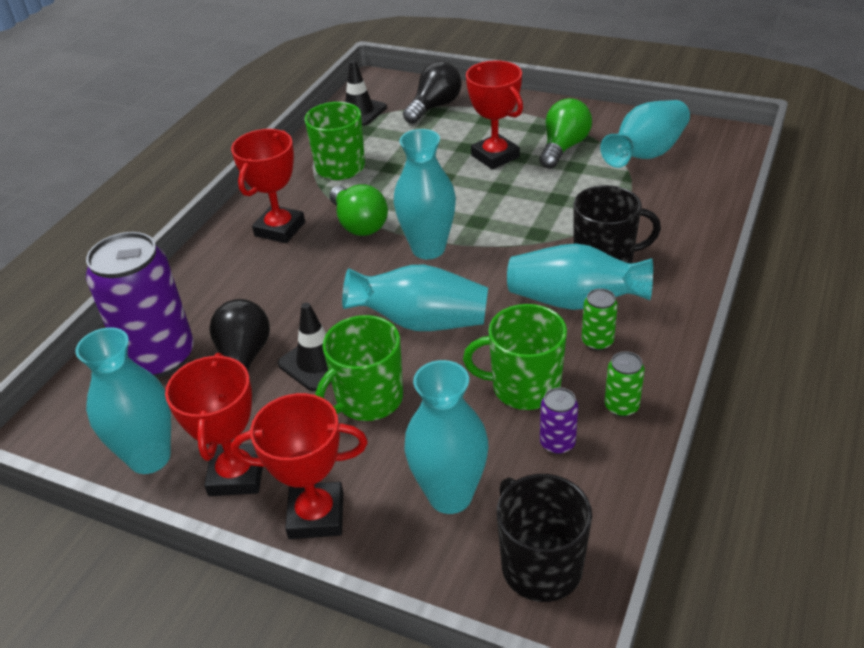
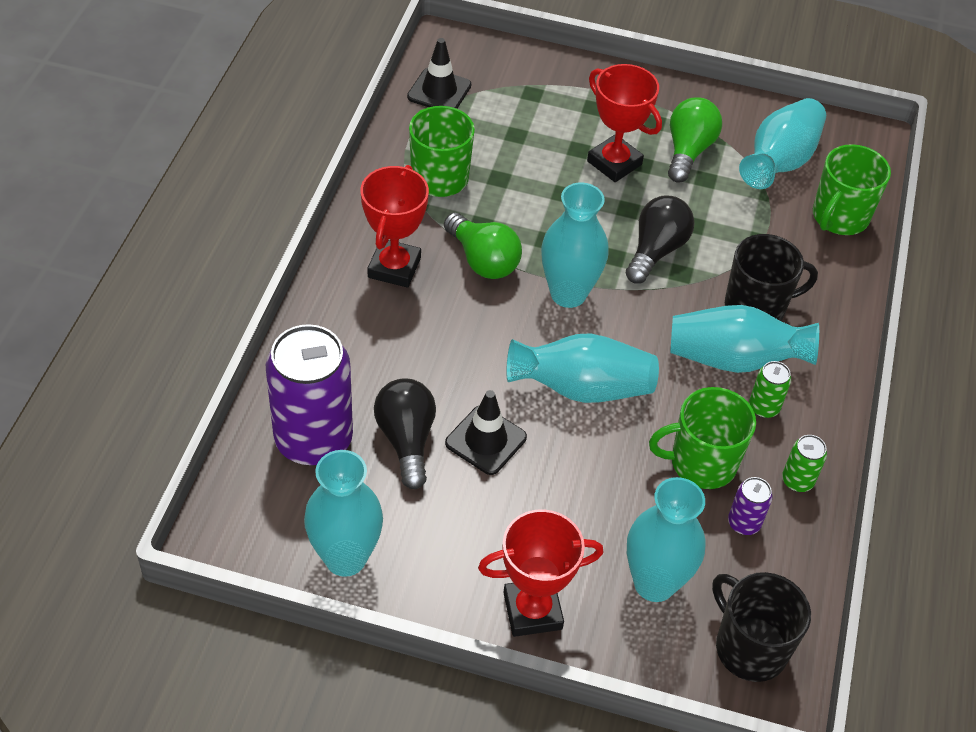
camera: 15 degrees left, 10 degrees up
(237, 475) = (441, 572): red trophy -> none
(368, 399) = (550, 482): green mug -> green mug (839, 217)
(434, 107) = (528, 85): black light bulb -> black light bulb (656, 250)

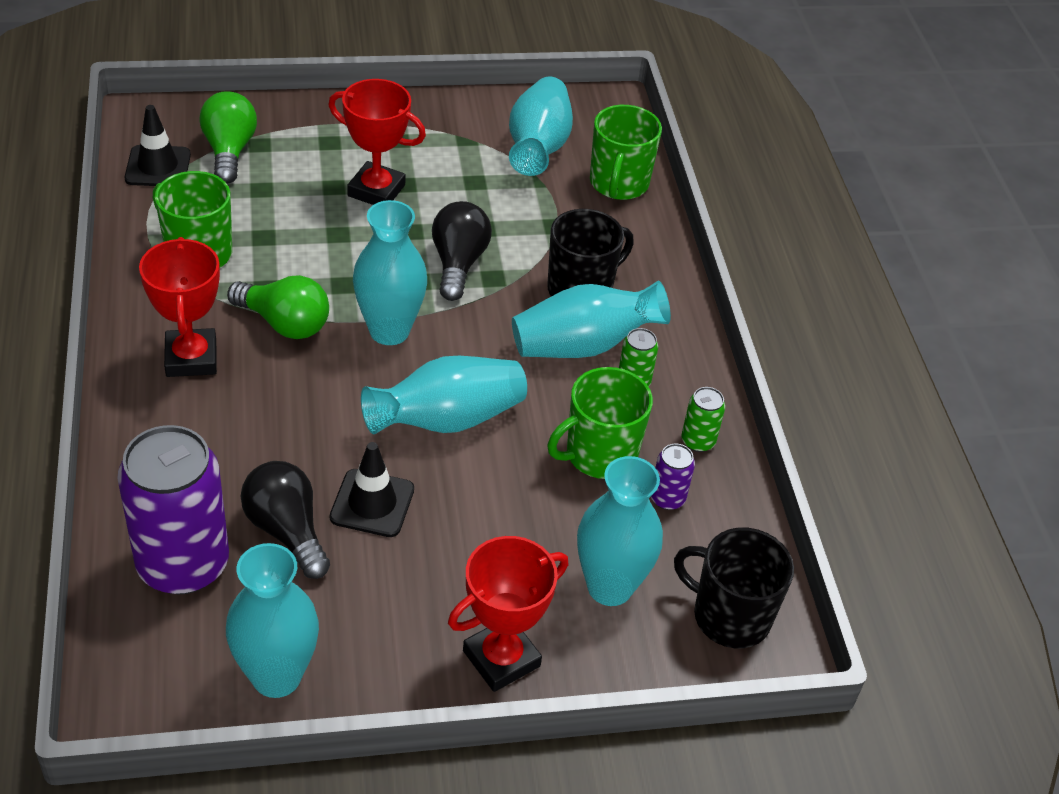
camera: 25 degrees left, 5 degrees down
(688, 151) = (445, 160): green light bulb -> green light bulb (229, 151)

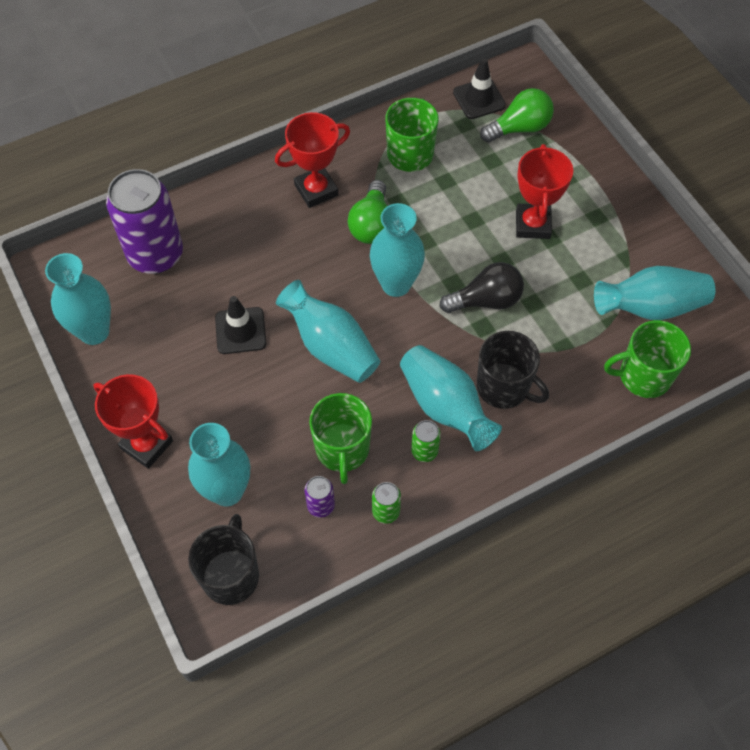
camera: 75 degrees right, 15 degrees up
(287, 531) = (200, 295): black light bulb -> none
(599, 454) = (342, 449): green mug -> green mug turned 135 degrees counterclockwise

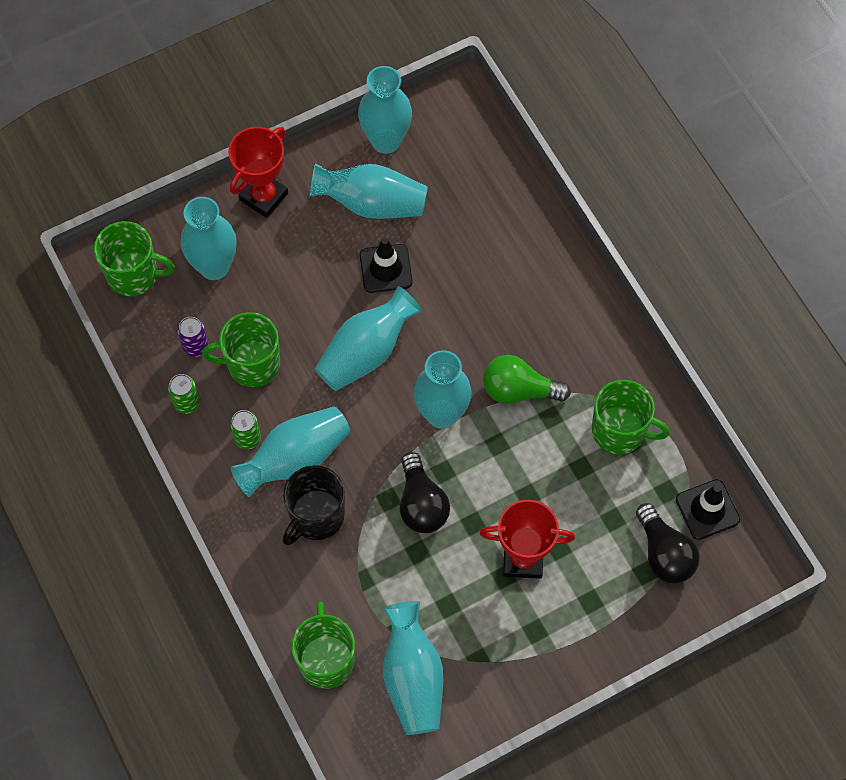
camera: 90 degrees right, 5 degrees up
(155, 254) = (476, 185): purple can -> none
(166, 344) = (371, 204): none -> turquoise vase
(231, 575) = (134, 274): black mug -> green mug
(316, 190) = (564, 333): red trophy -> none
(519, 128) = (664, 553): green light bulb -> black light bulb

